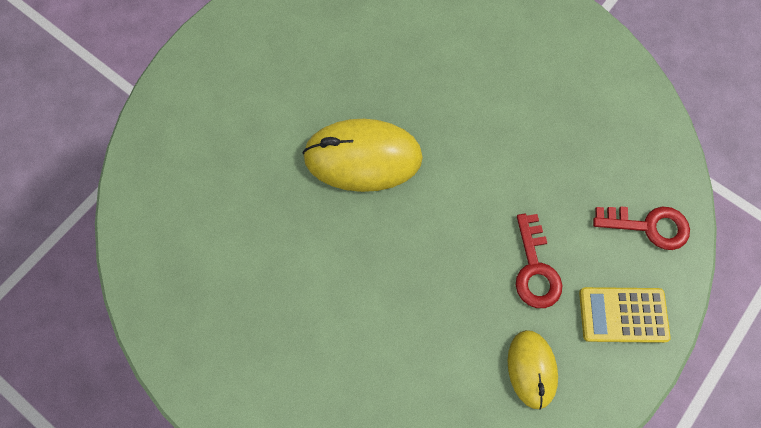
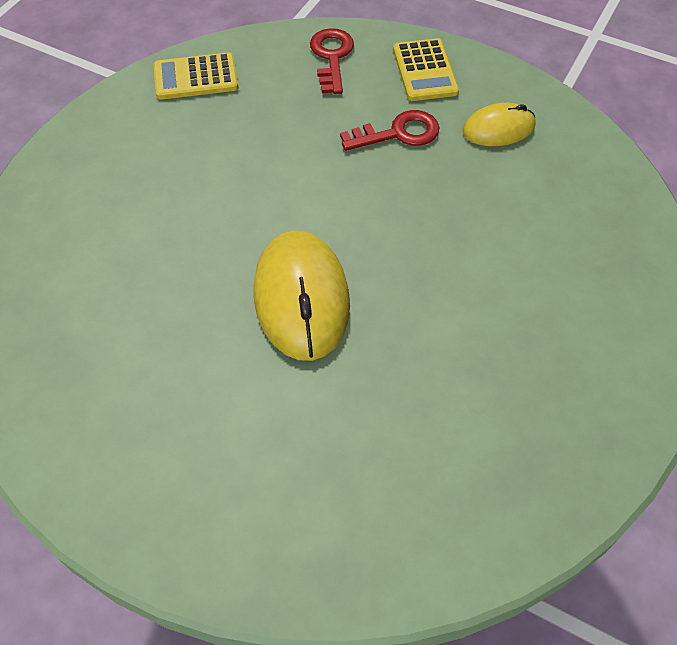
camera: 100 degrees left, 15 degrees down
(624, 102) = (196, 77): none -> yellow calculator

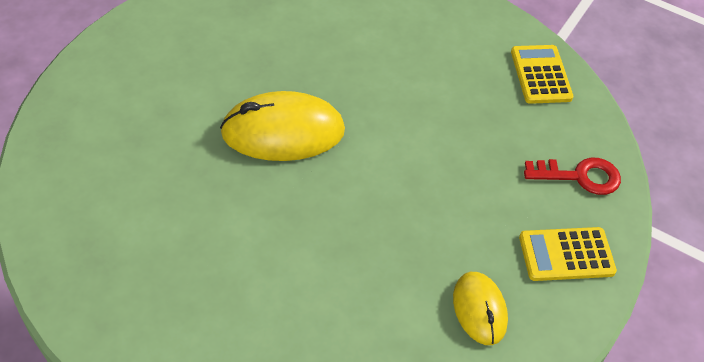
camera: 90 degrees right, 5 degrees down
(398, 133) = (471, 219): red key -> none

